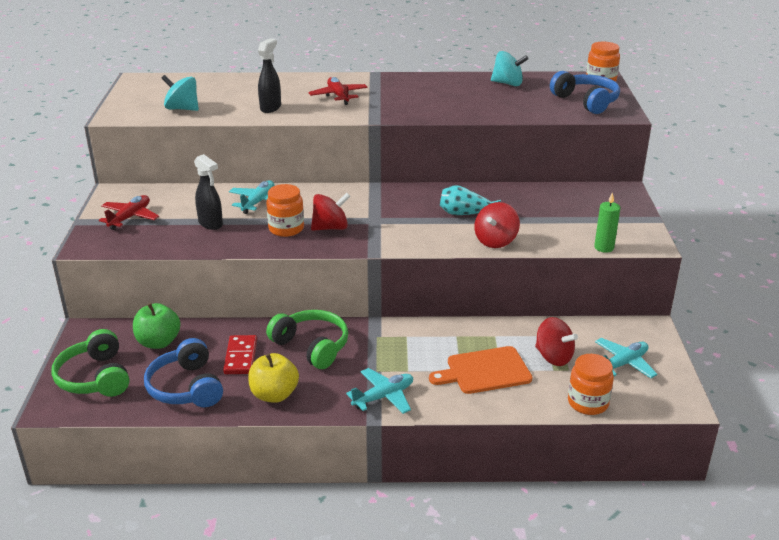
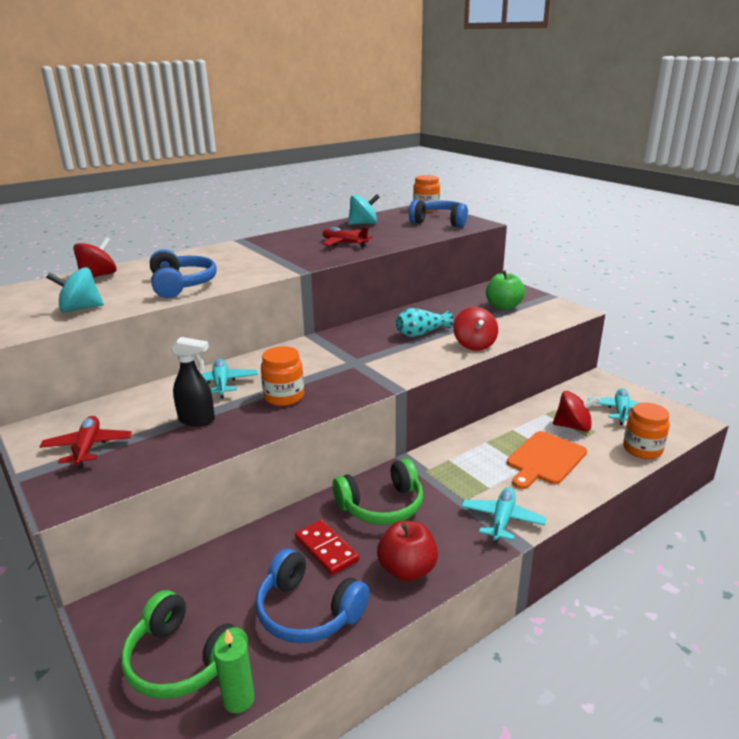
camera: 35 degrees left, 5 degrees down
(158, 342) = (216, 578): green apple -> green apple (503, 307)
(270, 108) = (182, 285): black spray bottle -> blue headphones
(274, 395) = (407, 570): yellow apple -> red apple
(312, 346) = (382, 506): green headphones -> green headphones turned 150 degrees clockwise
(330, 228) = (325, 381): red spinning top -> red spinning top (98, 276)
(338, 96) = (235, 262): red plane -> red plane (344, 243)
(604, 247) = (552, 324): green candle -> green candle (238, 699)

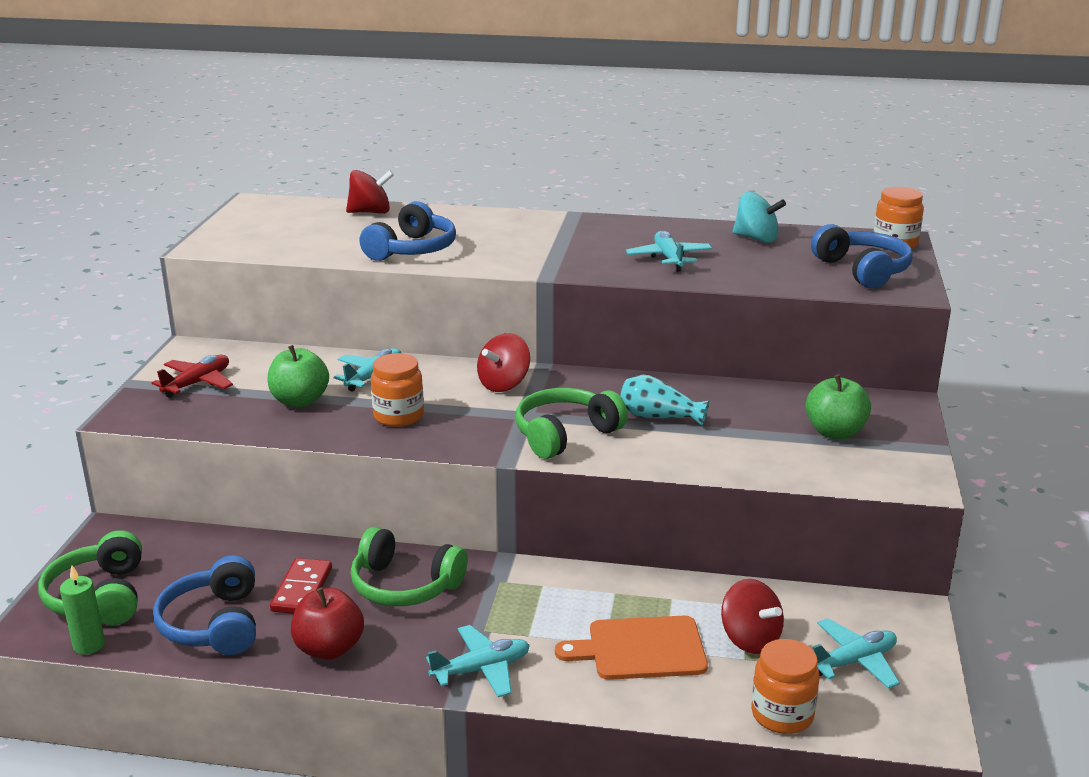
camera: 45 degrees right, 0 degrees up
(80, 309) = (295, 243): turquoise spinning top -> none
(197, 420) = (300, 401): black spray bottle -> green apple
(344, 243) = (669, 258): red plane -> turquoise plane
(396, 361) = (565, 434): none -> green headphones
(474, 345) = (688, 459): red spinning top -> red spinning top (504, 384)

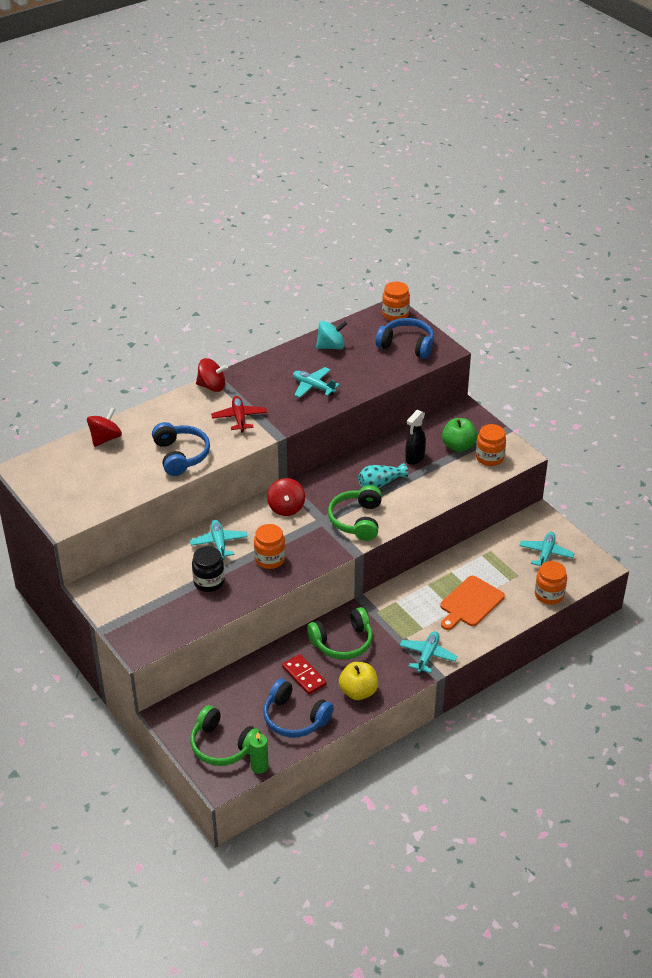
camera: 45 degrees left, 15 degrees up
(197, 383) = (138, 606): red plane -> red plane (239, 418)
(300, 401) = (209, 582): green apple -> black jar
(329, 648) = (358, 691): red apple -> yellow apple
(749, 416) = (414, 458): none -> black spray bottle
(750, 639) = (501, 570): red spinning top -> red spinning top (212, 386)
(864, 464) = (489, 458): none -> orange jar

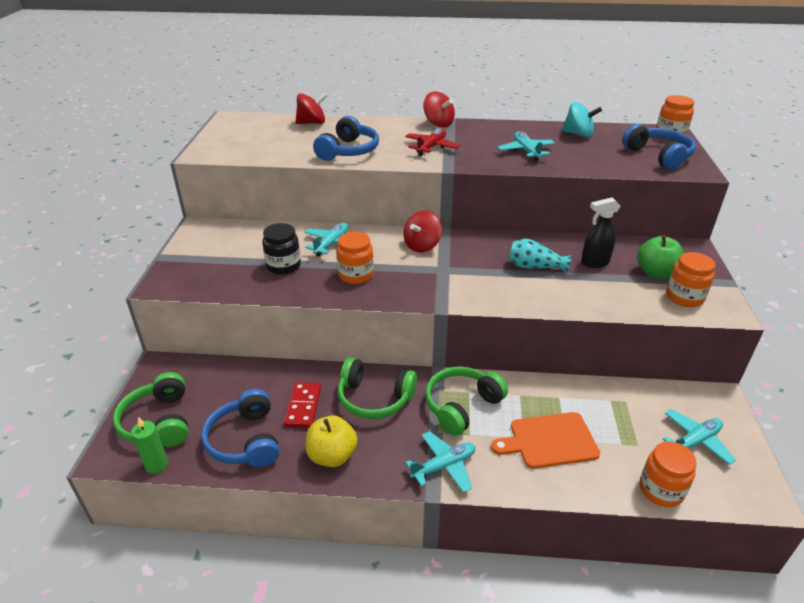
camera: 40 degrees right, 5 degrees down
(357, 520) = (475, 284): green headphones -> green headphones (461, 406)

